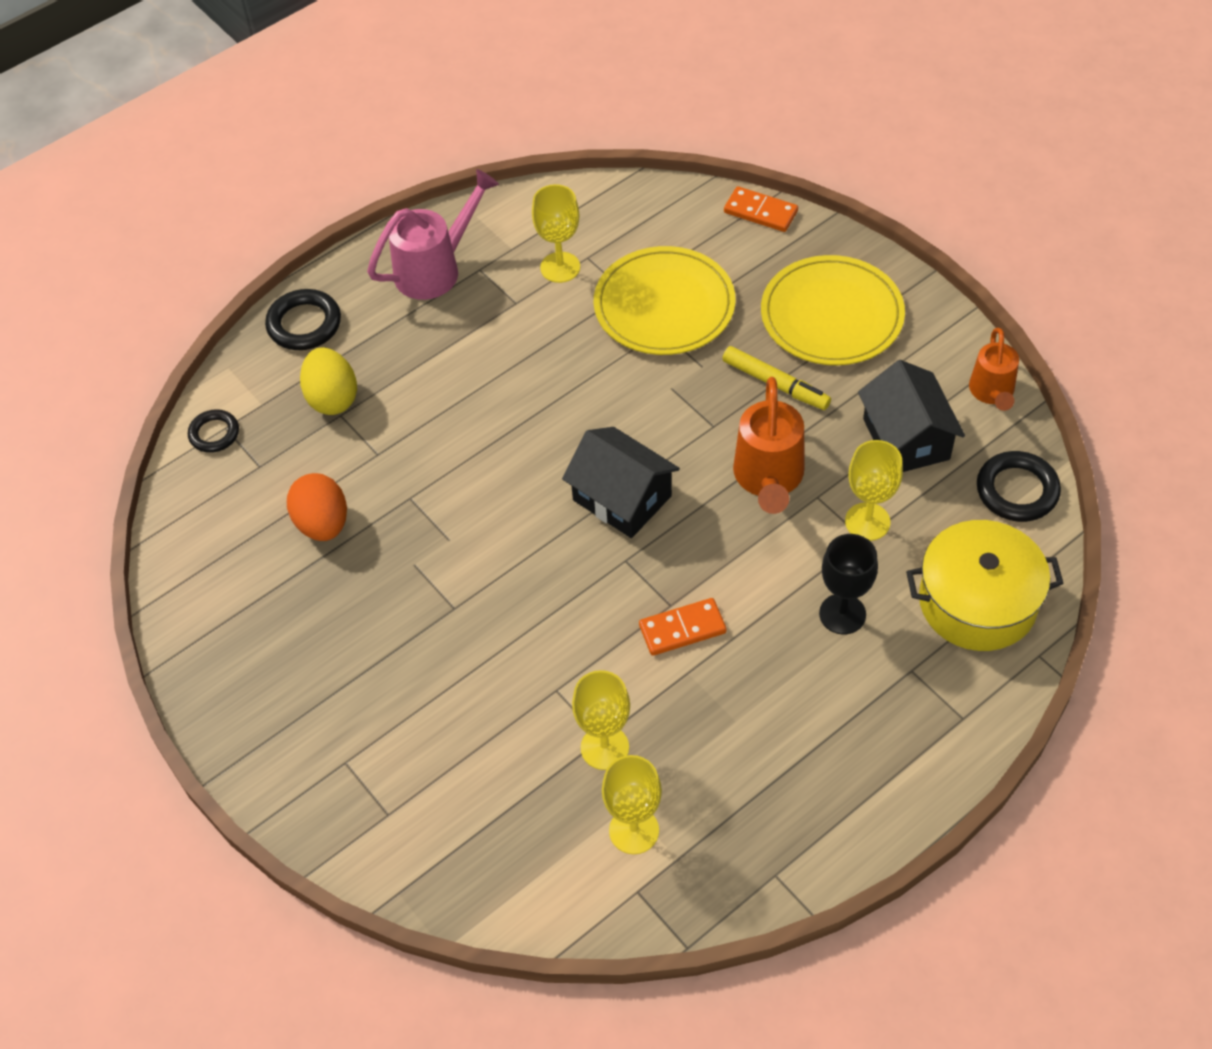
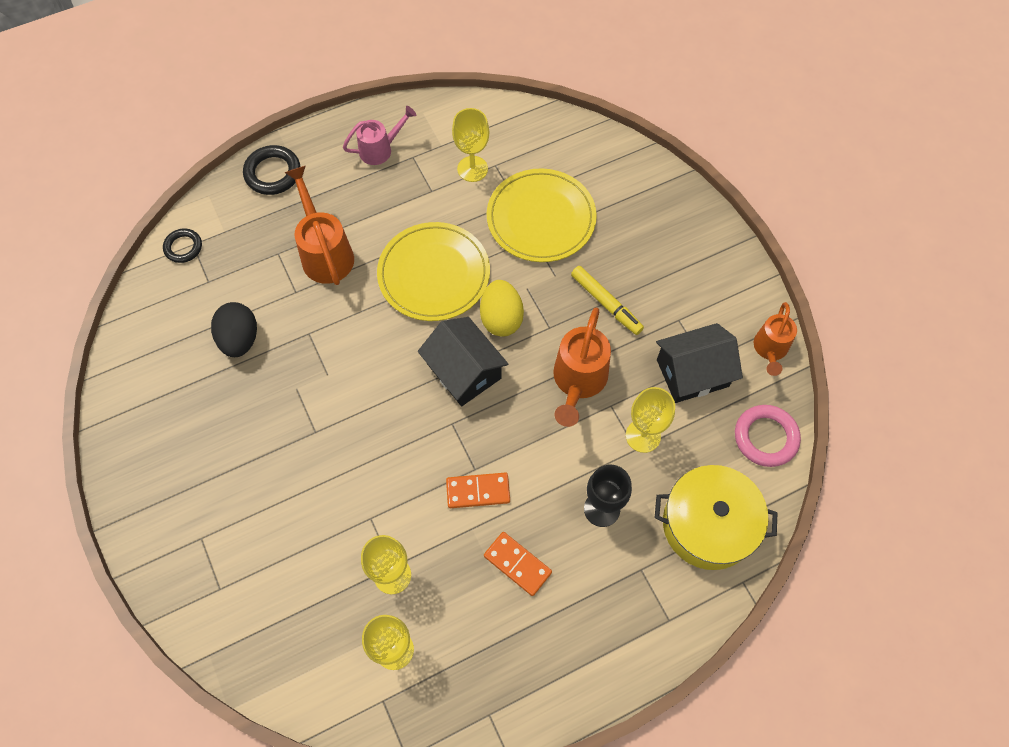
camera: 10 degrees right, 10 degrees up
(322, 523) = (240, 339): orange egg -> black egg
(332, 398) = (276, 238): yellow egg -> yellow egg (501, 318)
(402, 402) = (325, 253): none -> orange watering can
(435, 269) = (380, 149): pink watering can -> pink watering can, size x0.65
(760, 212) = (635, 156): orange domino -> orange domino (517, 564)
(831, 315) = (665, 255): yellow plate -> yellow plate (434, 274)
(906, 439) = (692, 373): black house -> black house turned 75 degrees clockwise
(1017, 490) = (765, 437): black ring -> pink ring

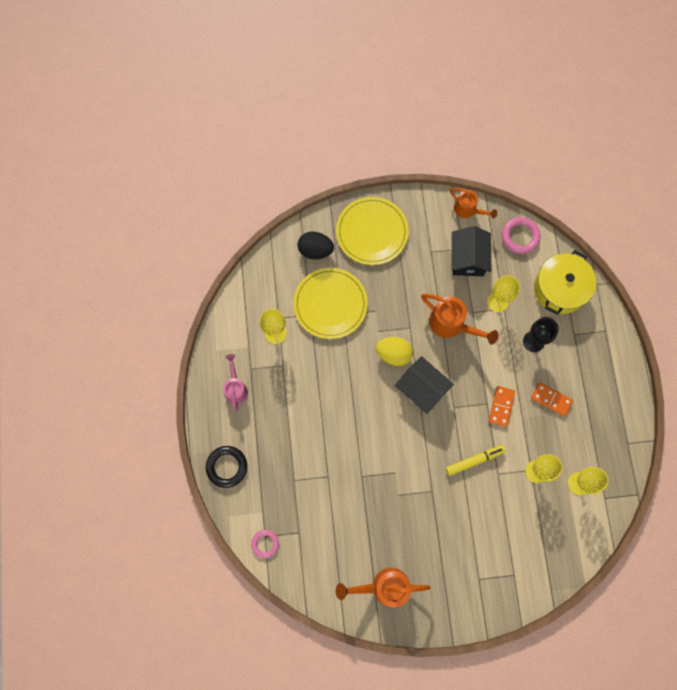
camera: 70 degrees left, 10 degrees up
(183, 247) = (265, 543): black ring -> pink ring
(240, 339) = (350, 522): black egg -> black egg (315, 250)
(325, 253) = (305, 449): orange watering can -> orange watering can (384, 587)
(434, 274) = (347, 384): yellow plate -> yellow plate (372, 232)
(464, 371) = (422, 389): black house -> black house turned 60 degrees clockwise
(517, 564) = (551, 399): orange domino -> orange domino turned 60 degrees clockwise
(606, 303) = (405, 288): yellow marker -> yellow marker (474, 460)

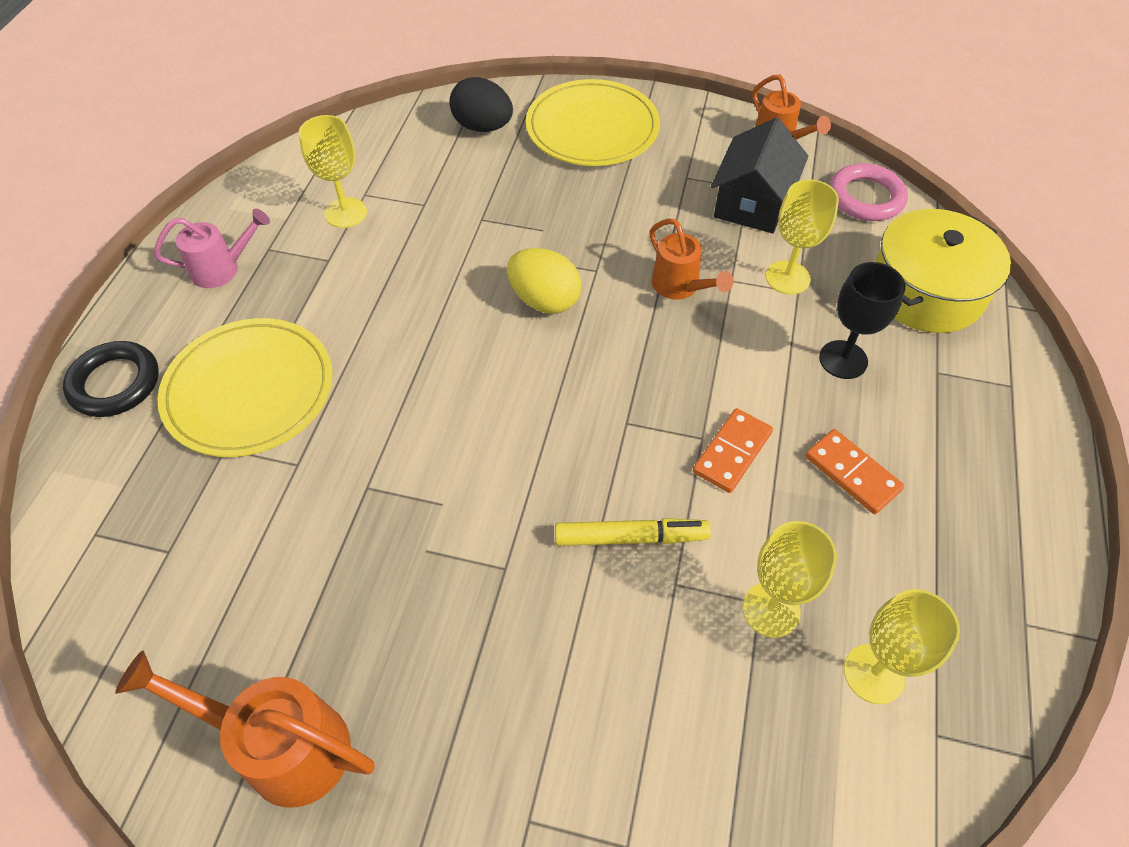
camera: 20 degrees right, 20 degrees down
(236, 388) = (222, 269): pink watering can -> pink watering can turned 60 degrees clockwise
(265, 543) = (85, 548): pink ring -> none
(330, 304) = (466, 199): yellow plate -> yellow plate (249, 390)
(422, 389) = (573, 371): black house -> none
(451, 324) = (680, 287): orange watering can -> orange watering can, size x0.65

